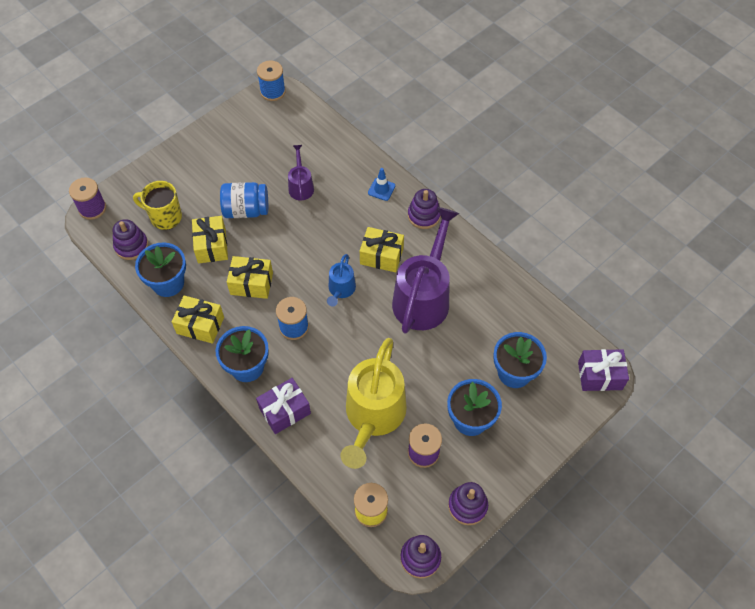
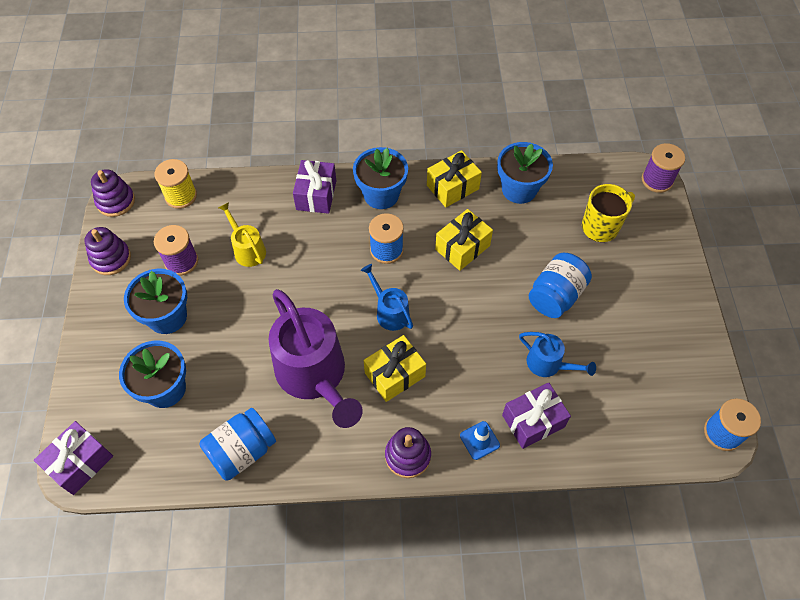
camera: 130 degrees right, 0 degrees up
(131, 246) = (585, 185): purple stacking toy -> none
(211, 246) = (533, 243): yellow gift -> none
(301, 186) = (549, 364): purple watering can -> blue watering can
(345, 173) = (533, 421): none -> purple gift
(373, 416) = (247, 249): yellow watering can -> yellow watering can, size x0.49
(504, 297) = (242, 451): none -> blue jar

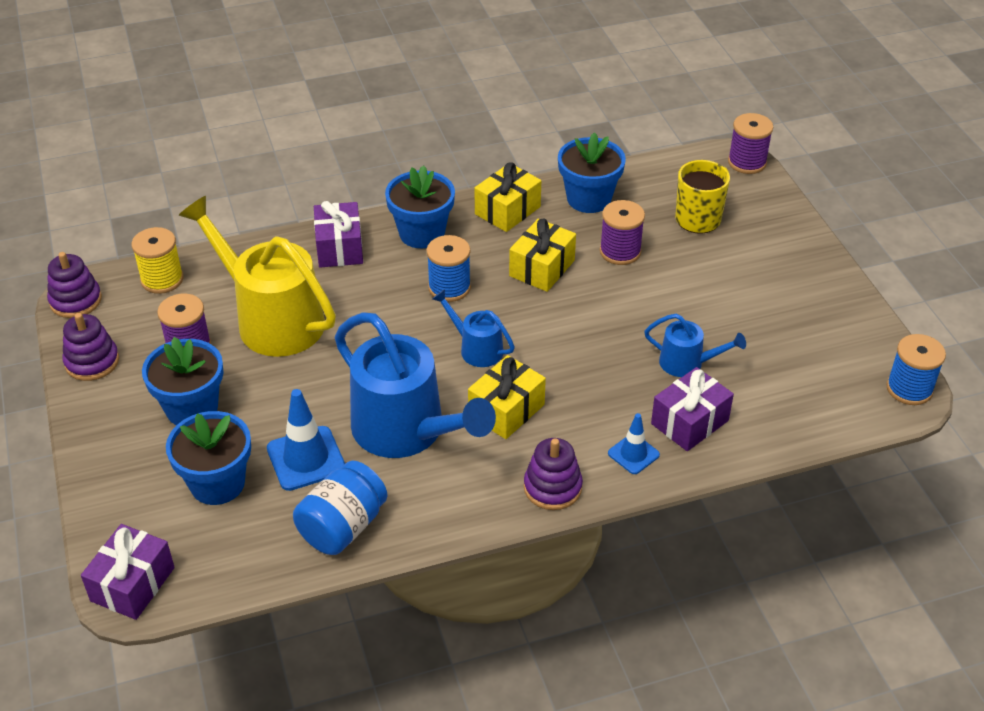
camera: 15 degrees left, 15 degrees down
(234, 382) = (306, 458): none -> blue traffic cone
(247, 249) = (271, 319): yellow watering can -> yellow watering can, size x2.06
(315, 376) = (407, 431): purple watering can -> blue watering can
(528, 245) = (620, 251): none -> purple spool
(556, 296) = (671, 295): blue jar -> none

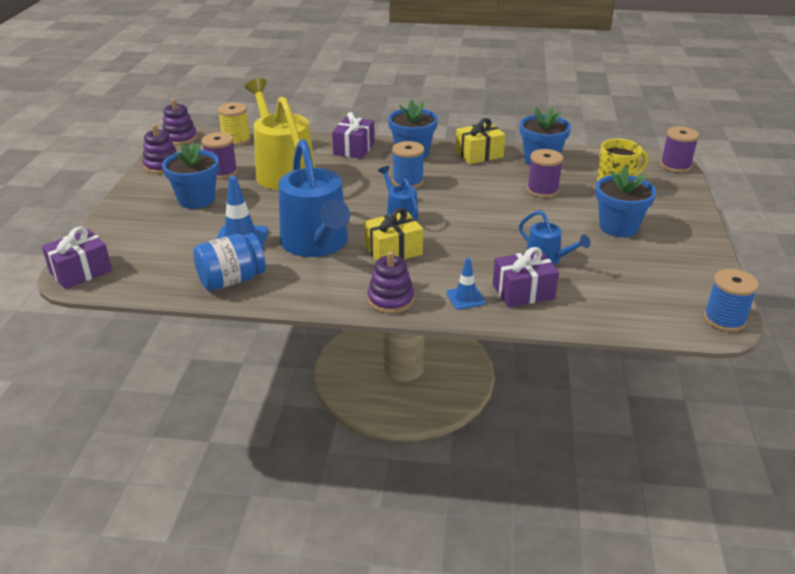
camera: 25 degrees right, 10 degrees down
(217, 483) = (176, 238): blue flower pot -> blue flower pot (618, 227)
(542, 268) = (479, 186): yellow gift -> none

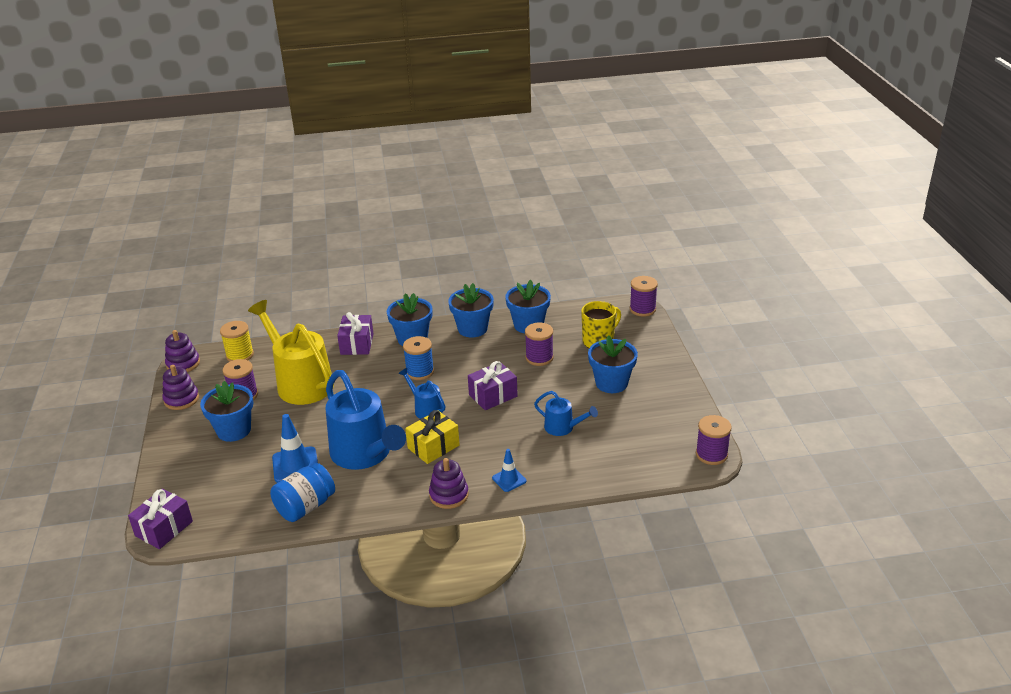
camera: 15 degrees left, 0 degrees up
(479, 154) = (472, 329): yellow gift -> blue flower pot
(523, 292) = (553, 463): purple gift -> purple gift (493, 395)
(724, 320) = (711, 454): blue spool -> purple spool

